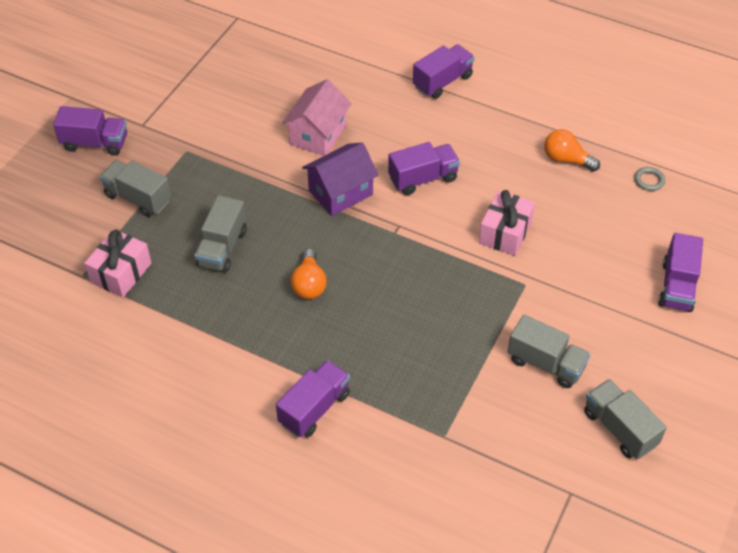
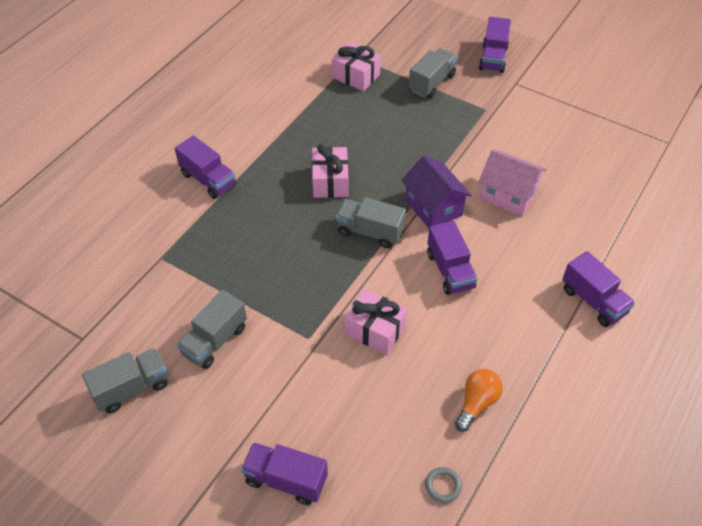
camera: 95 degrees right, 0 degrees up
(222, 248) = (375, 130): grey truck -> grey truck (370, 232)
(309, 284) = (330, 181): orange light bulb -> pink gift

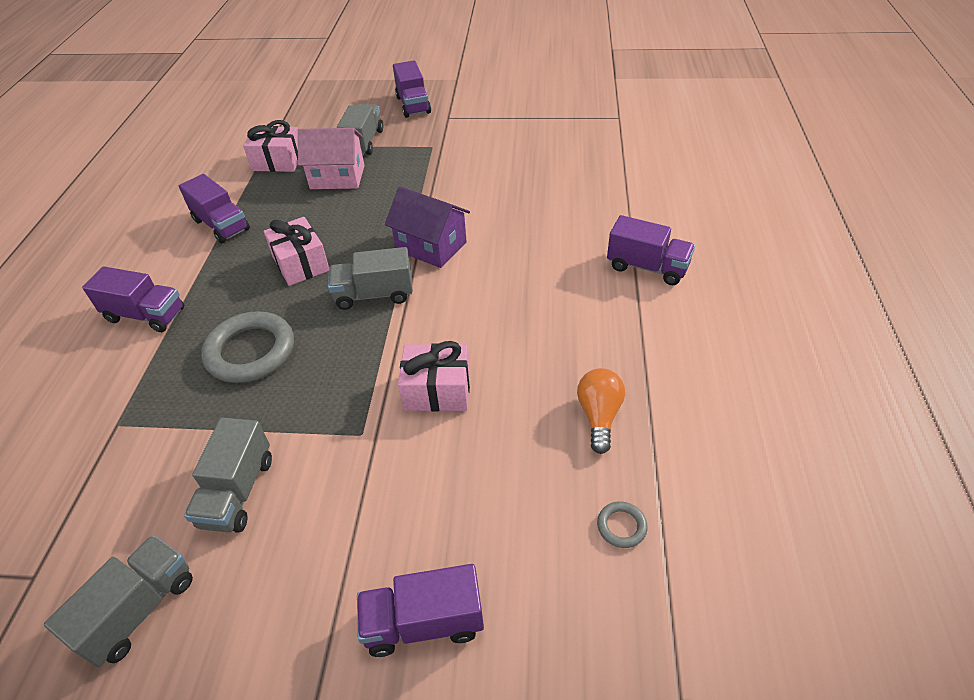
camera: 25 degrees left, 5 degrees down
(264, 241) = (251, 352): none -> grey ring
(450, 270) = (485, 297): purple truck -> purple truck (221, 225)
(508, 195) = (501, 208): pink house -> pink house (337, 177)

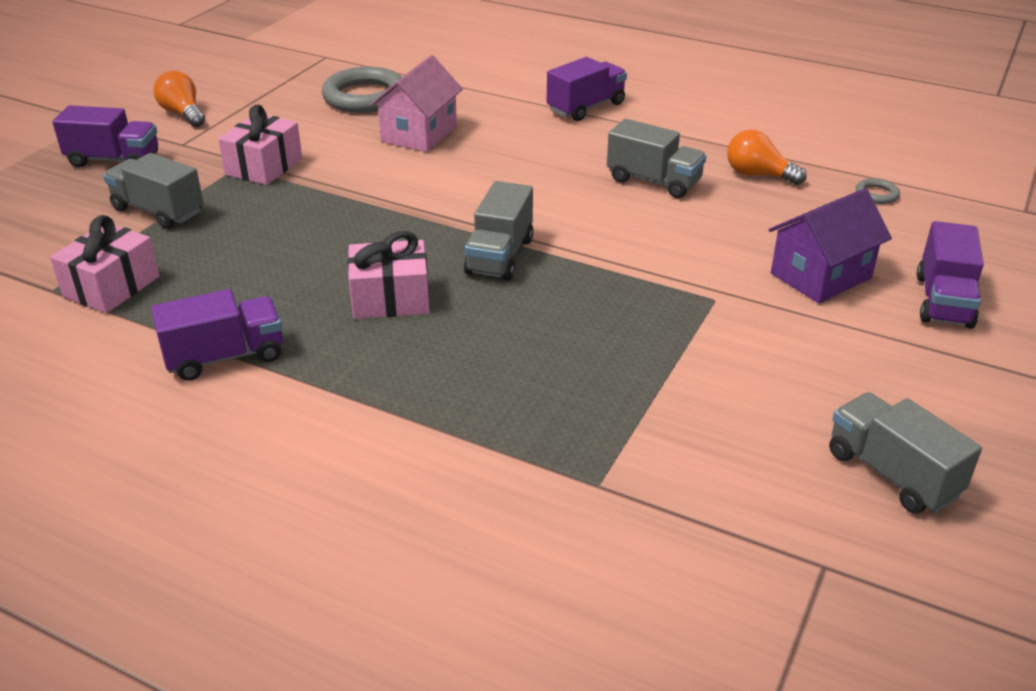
camera: 70 degrees left, 10 degrees down
(145, 315) = (383, 447): purple truck -> none
(237, 491) = (757, 390): grey truck -> grey truck (653, 181)
(251, 352) = (534, 358): grey ring -> grey ring (365, 97)
(337, 177) = (220, 244): pink house -> pink house (419, 134)
(431, 246) = (445, 205): purple house -> purple house (820, 275)
(437, 390) = (679, 245): pink gift -> pink gift (264, 166)
(486, 102) = (183, 114): none -> orange light bulb

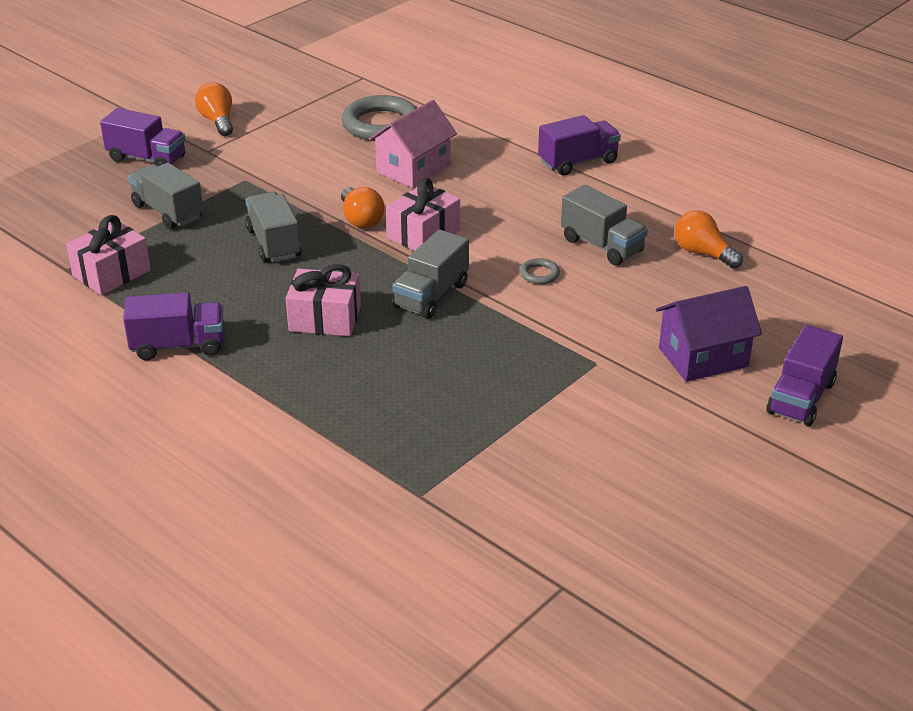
camera: 15 degrees right, 0 degrees up
(264, 166) = (268, 182): pink gift -> pink gift (423, 234)
(385, 190) = (360, 219): none -> orange light bulb
(876, 194) = (804, 289): grey ring -> grey ring (539, 274)
(892, 474) = (660, 531): grey truck -> grey truck (274, 243)

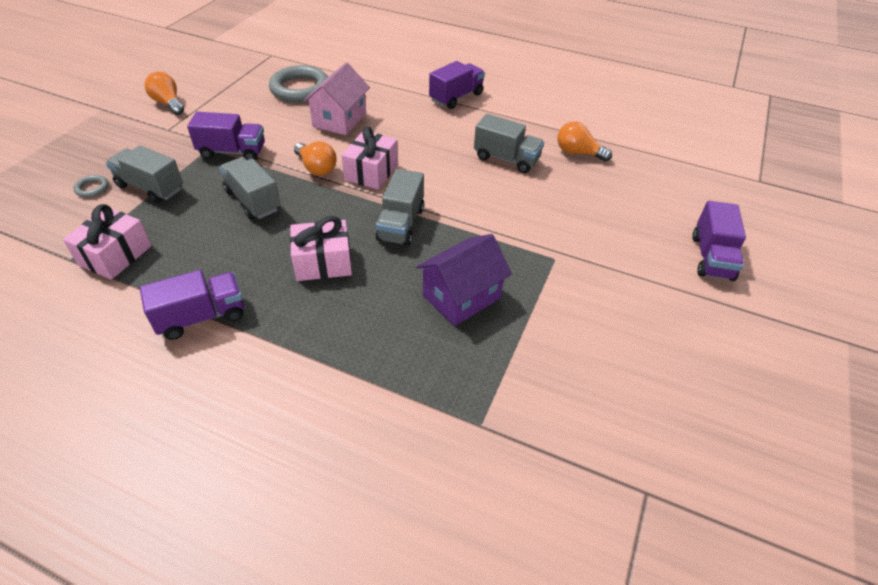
camera: 20 degrees left, 10 degrees up
(147, 159) = (117, 143): purple truck -> purple truck (232, 152)
(539, 274) = (474, 190): grey ring -> grey ring (92, 188)
(703, 357) = (626, 237): purple house -> purple house (461, 297)

